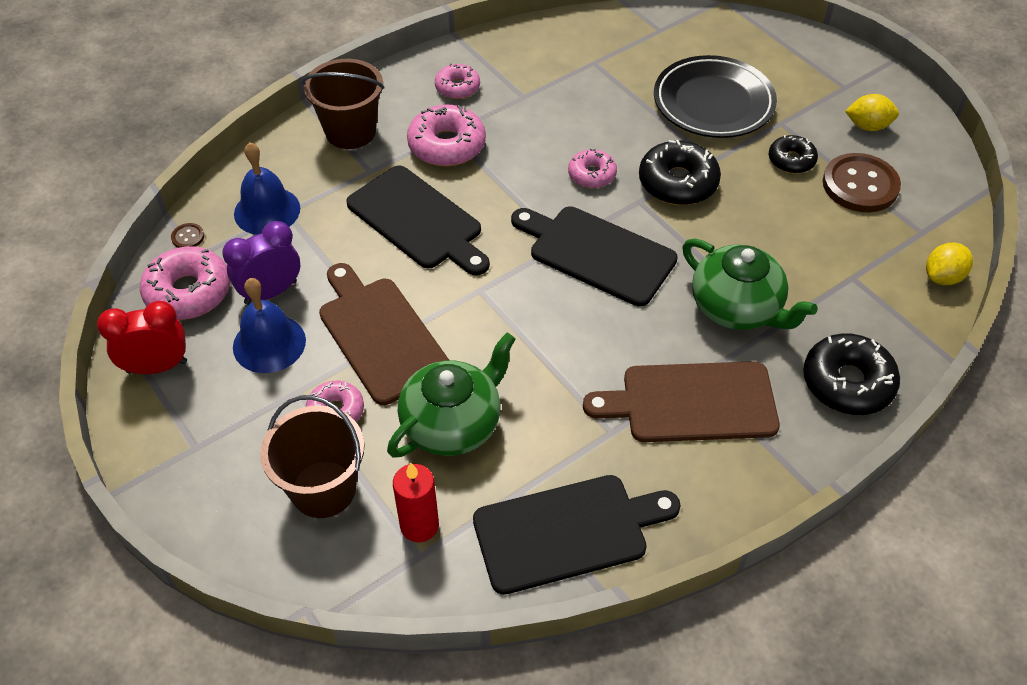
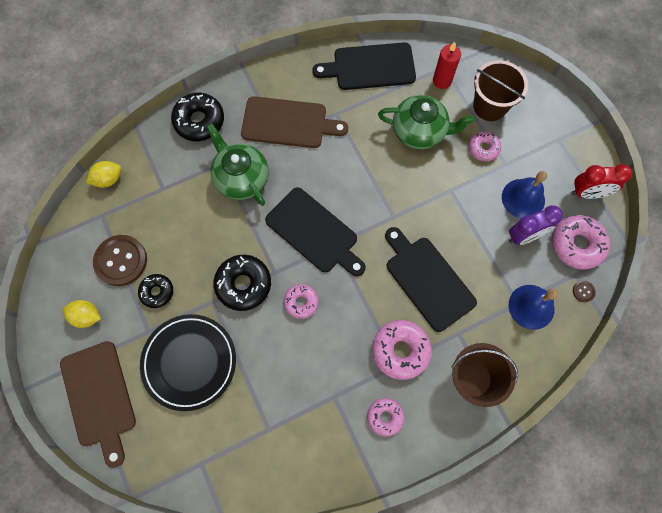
camera: 170 degrees left, 20 degrees up
(380, 335) = (457, 193): brown cutting board -> brown cutting board (99, 397)
(453, 423) = (420, 131): green teapot -> green teapot turned 135 degrees counterclockwise

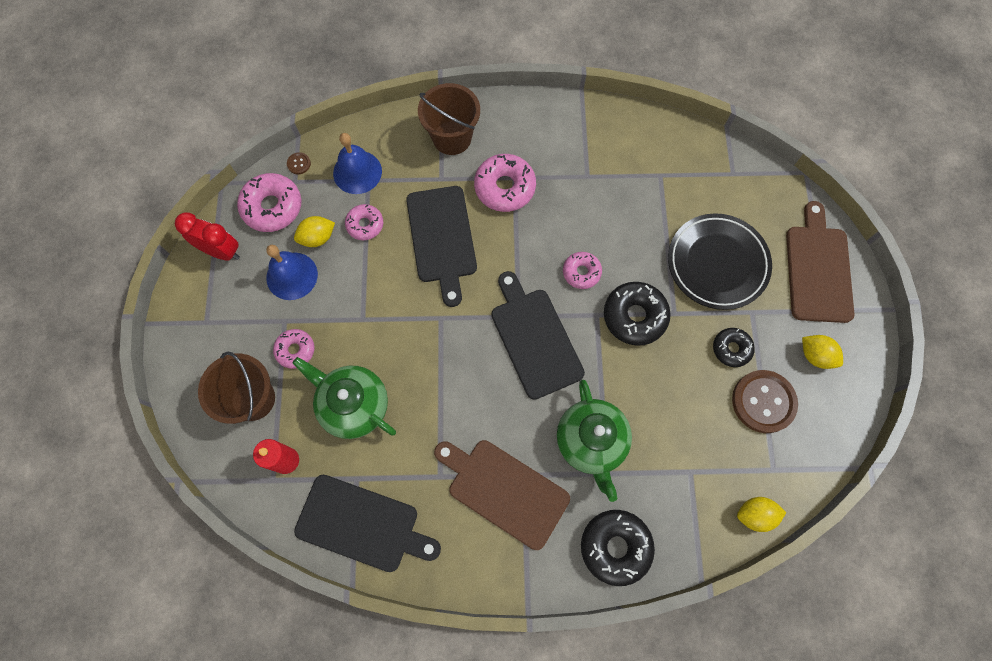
camera: 155 degrees left, 0 degrees up
(385, 417) = (548, 141): pink donut -> pink donut (365, 225)
(524, 236) = (317, 238): purple clock -> yellow lemon

